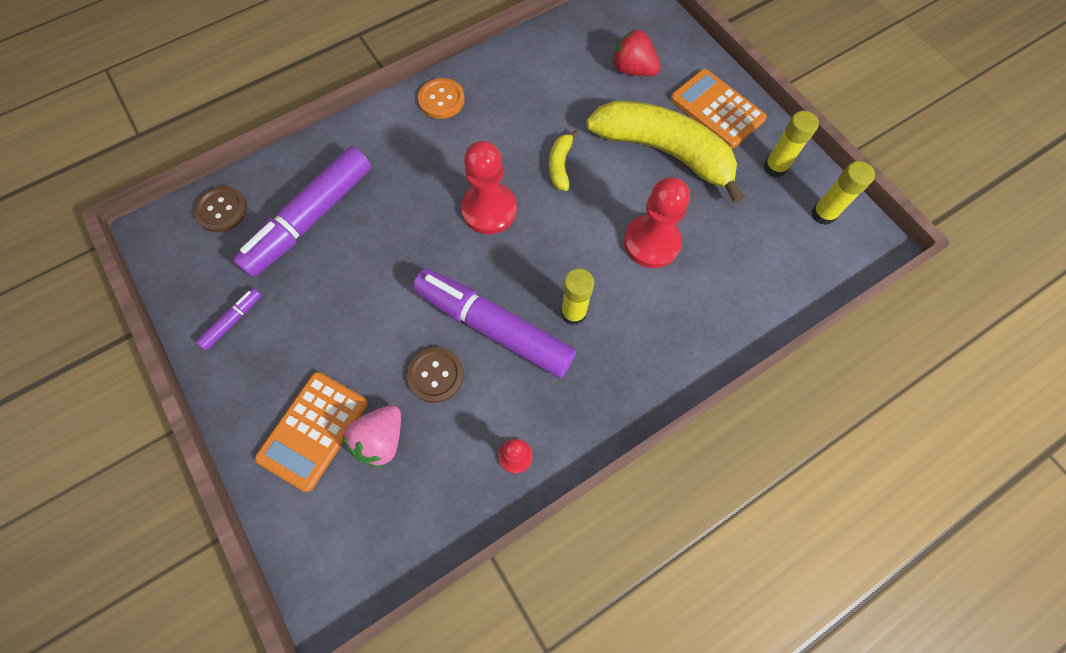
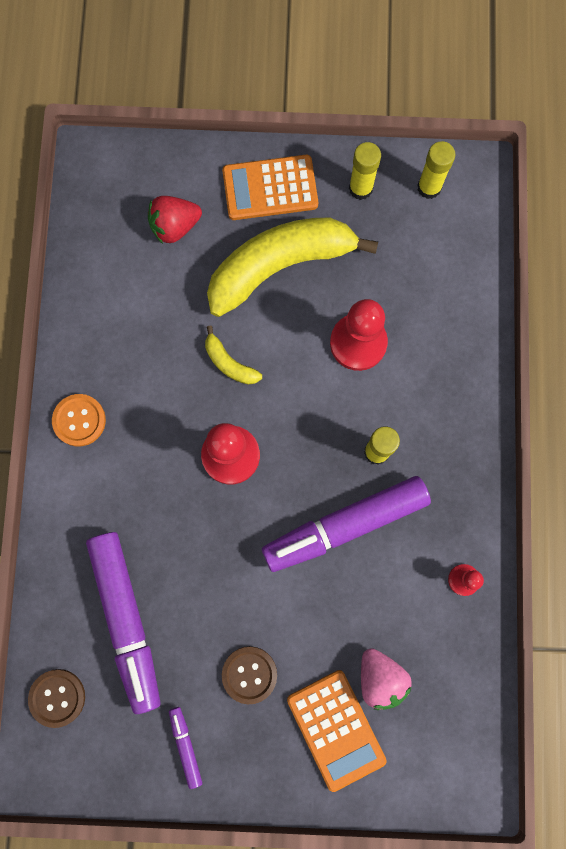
camera: 55 degrees left, 10 degrees up
(435, 375) = (355, 600): brown button -> brown button (249, 674)

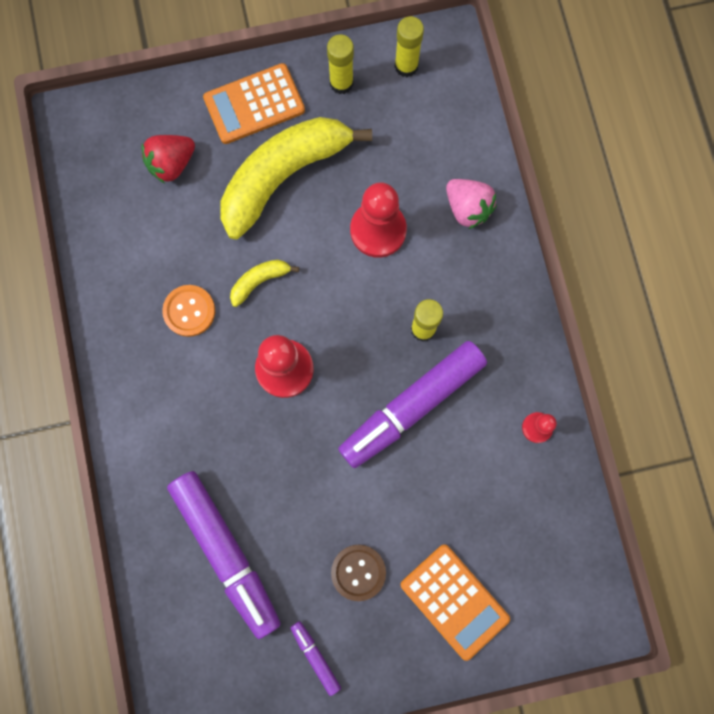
camera: 15 degrees left, 0 degrees up
(57, 697) = (179, 645): brown button -> none
(79, 420) = (128, 374): orange button -> orange button (189, 311)
(229, 363) = (260, 281): yellow banana -> yellow banana turned 120 degrees clockwise
(380, 678) = (483, 541): pink strawberry -> pink strawberry (467, 208)

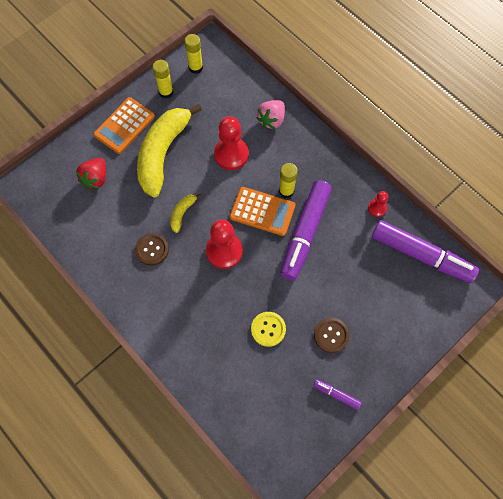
camera: 30 degrees left, 10 degrees down
(189, 311) = (152, 249): orange button -> brown button
(226, 552) = (251, 367): purple marker -> purple marker (421, 255)
(278, 513) = (268, 329): none -> yellow button
(454, 601) = (391, 320): orange calculator -> orange calculator (262, 211)
(467, 208) = (271, 120): pink strawberry -> pink strawberry turned 105 degrees clockwise

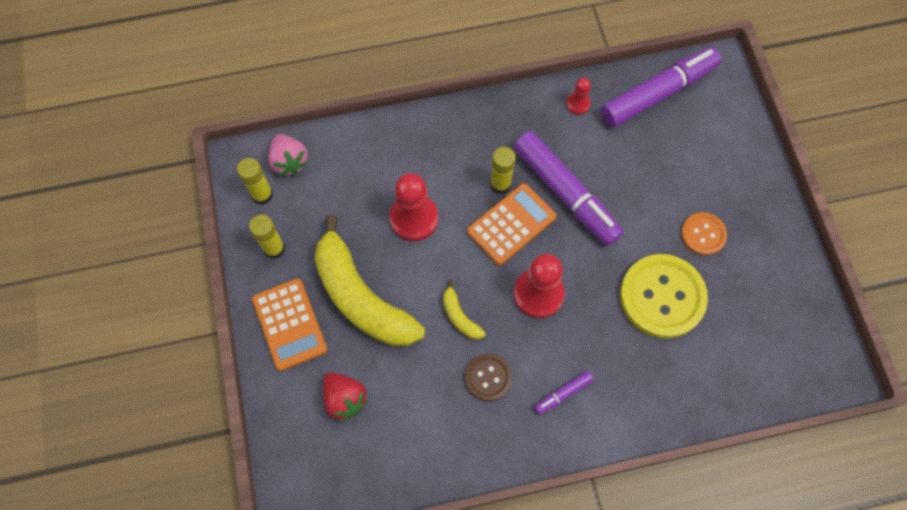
camera: 60 degrees left, 0 degrees up
(268, 329) = (662, 297): yellow button -> yellow button, size x1.87
(271, 120) = (396, 149): pink strawberry -> pink strawberry (289, 162)
(331, 335) = (703, 234): brown button -> orange button
(336, 394) = (773, 266): purple marker -> purple marker (563, 394)

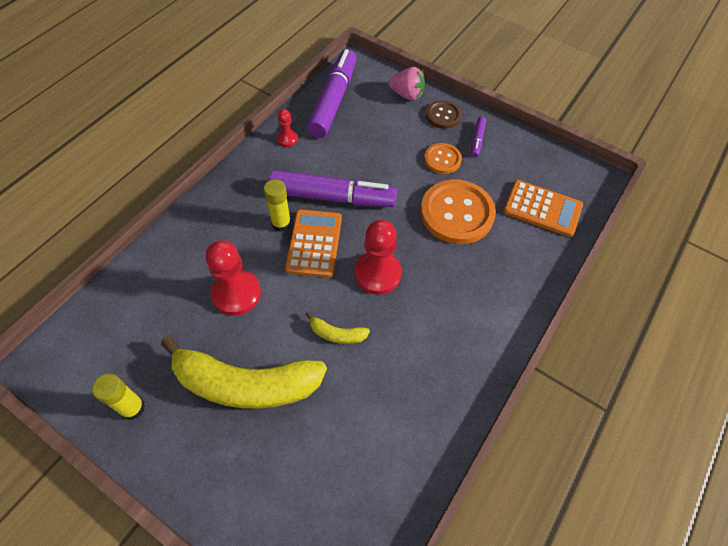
camera: 45 degrees left, 10 degrees down
(262, 195) = (84, 374): yellow glue stick -> none
(289, 162) = (88, 330): pink strawberry -> pink strawberry (407, 95)
(289, 324) = (201, 458): orange calculator -> orange calculator (542, 209)
(345, 399) = (305, 475): red strawberry -> none
(488, 377) = (399, 359): brown button -> brown button (443, 115)
(563, 394) = (459, 325): purple marker -> purple marker (477, 140)
(662, 297) = (457, 213): yellow button -> orange button

